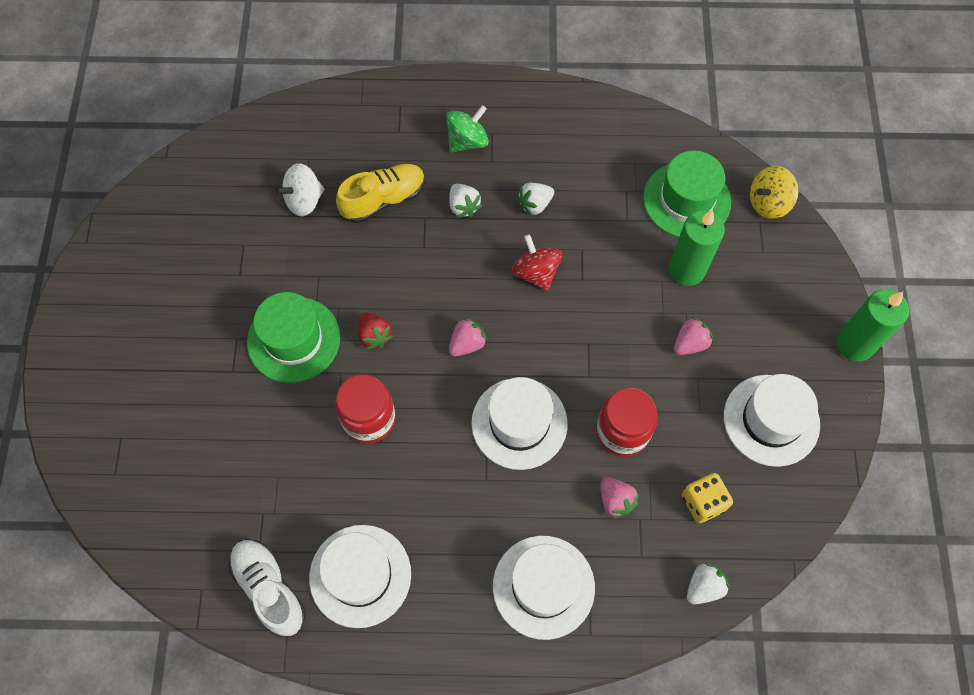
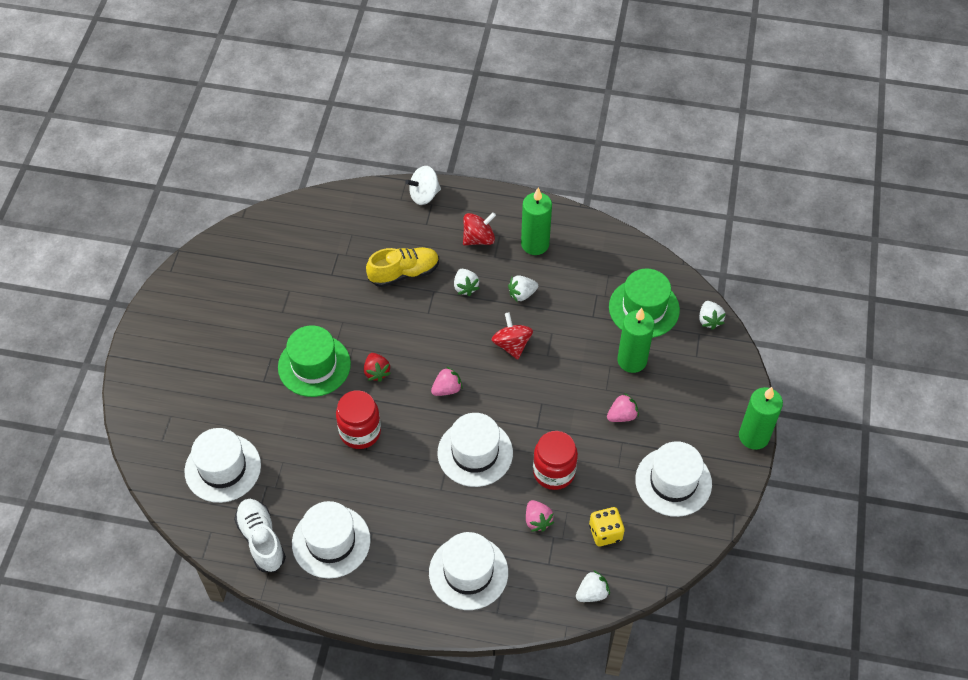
camera: 10 degrees right, 10 degrees down
(201, 498) = (223, 468): none -> white hat
(304, 200) = (342, 265): white spinning top -> white spinning top (424, 195)
(467, 141) = (479, 238): green spinning top -> red spinning top
(537, 138) = (535, 244): none -> green candle
(768, 203) = (709, 320): yellow spinning top -> white strawberry

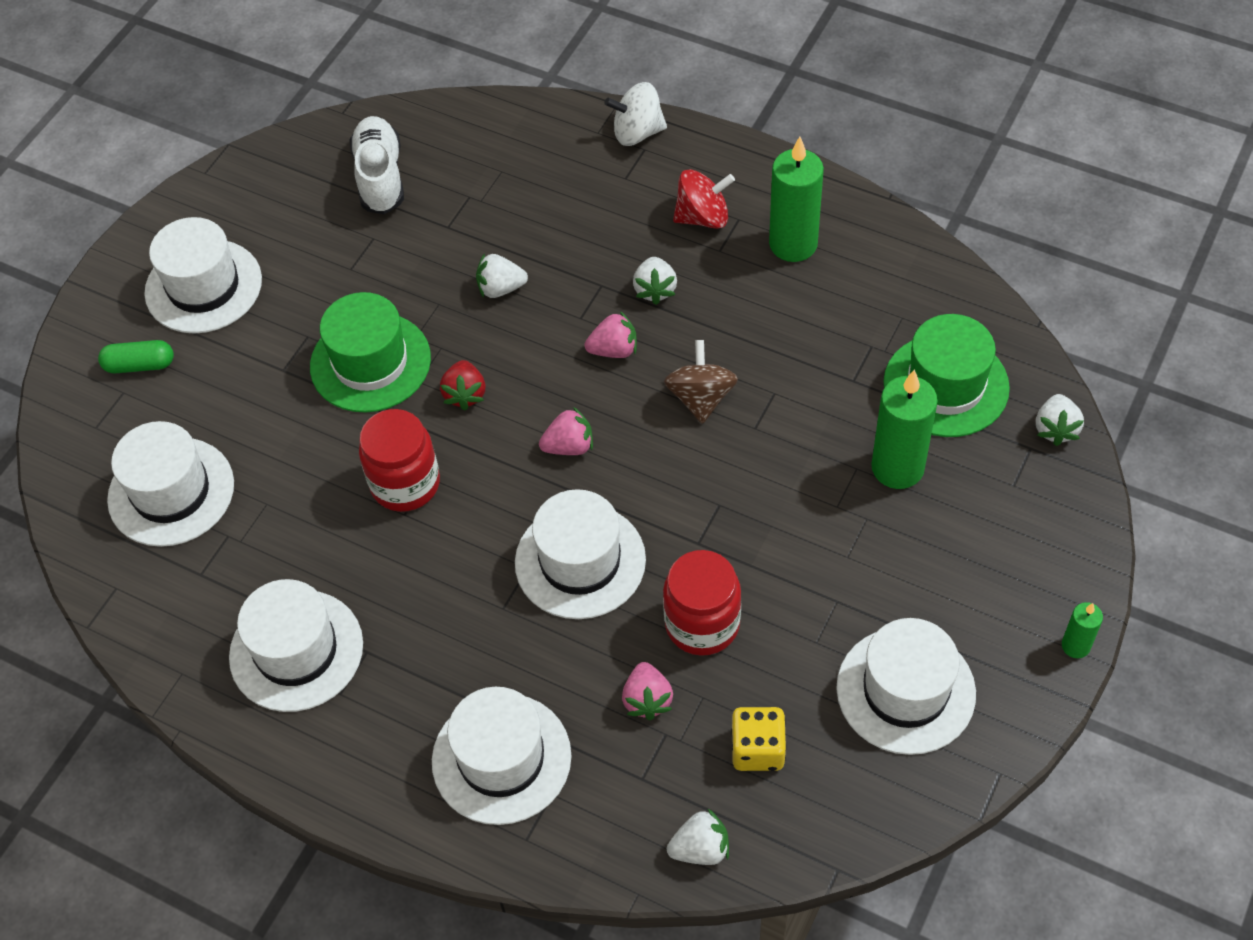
camera: 20 degrees right, 0 degrees up
(175, 397) = (140, 365): none -> green capsule
(196, 341) = (203, 286): none -> white hat
(261, 540) = (188, 620): white shoe -> white shoe (380, 177)
(404, 273) = (563, 247): yellow shoe -> none
(512, 345) = (701, 398): red spinning top -> brown spinning top
(522, 294) = (745, 319): white strawberry -> white strawberry (501, 288)
(622, 415) = (851, 556): pink strawberry -> pink strawberry (614, 350)
(753, 436) = (1075, 646): green candle -> green candle, size x0.51

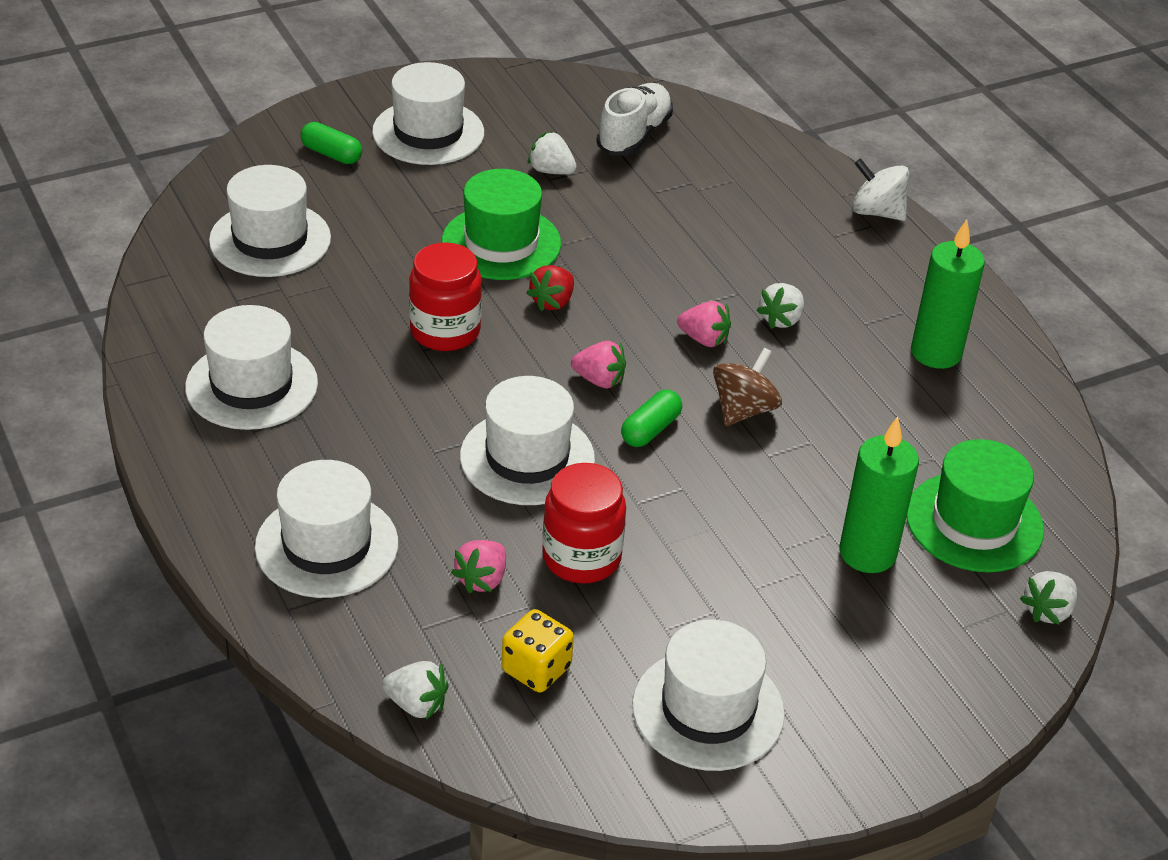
camera: 30 degrees right, 15 degrees down
(501, 288) = (654, 252): white strawberry -> white strawberry (551, 171)
(648, 466) = (650, 429): none -> green capsule
(703, 217) = (874, 294): red spinning top -> none
(1075, 646) = (900, 776): green candle -> none

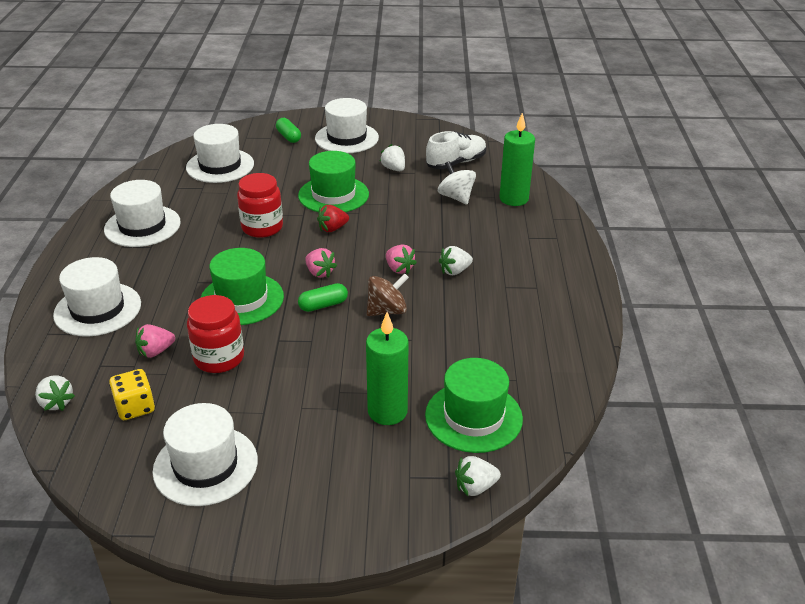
camera: 30 degrees right, 5 degrees down
(527, 458) = (242, 299): white hat -> green hat
(877, 212) = (566, 232): white spinning top -> white spinning top (456, 197)
(936, 353) = (536, 314): green candle -> green candle (513, 199)

